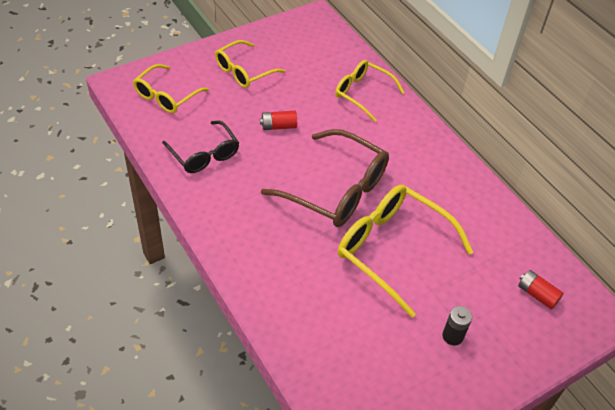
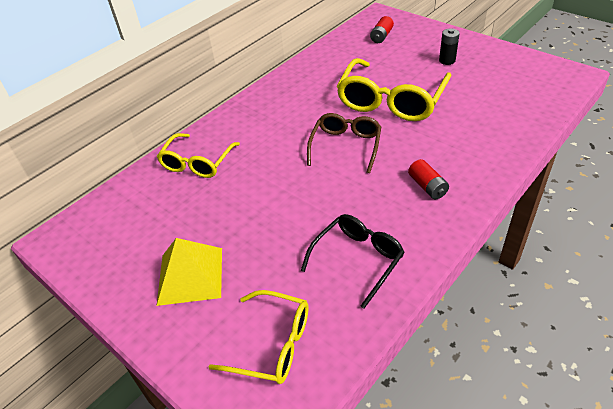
camera: 100 degrees left, 5 degrees down
(244, 71) = (190, 275): yellow glasses -> yellow pyramid
(278, 126) = (278, 211): red battery -> red battery (427, 186)
(336, 190) = (346, 146): brown glasses -> brown glasses, size x0.62

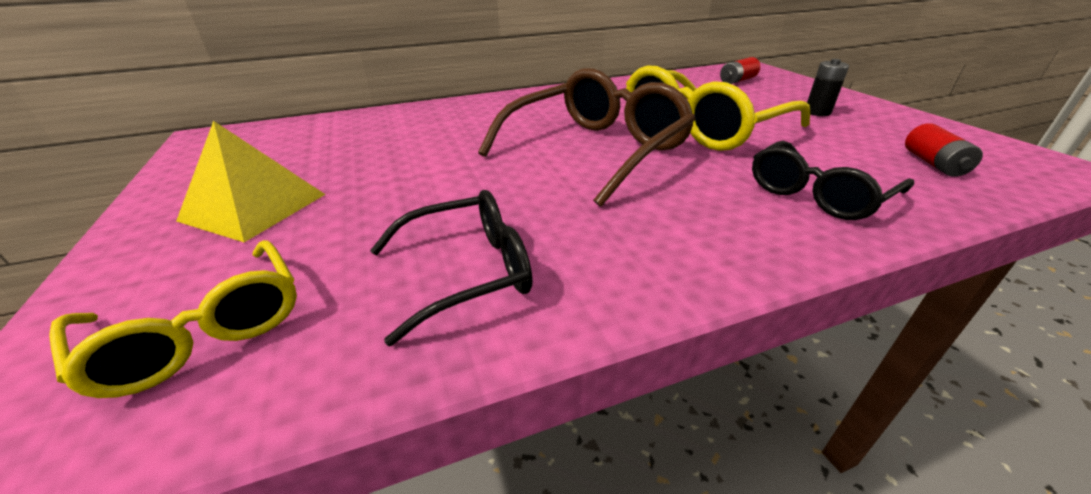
camera: 25 degrees right, 10 degrees down
(197, 163) = (413, 121): yellow glasses -> none
(346, 146) = (595, 150): brown glasses -> brown glasses, size x1.63
(427, 186) = (676, 222): red battery -> red battery (933, 163)
(479, 139) = (817, 194): none -> black glasses

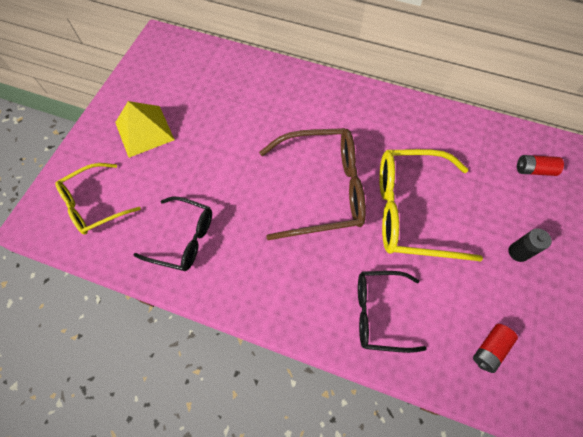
camera: 40 degrees right, 30 degrees up
(202, 331) = (94, 204): yellow glasses -> yellow glasses turned 60 degrees clockwise

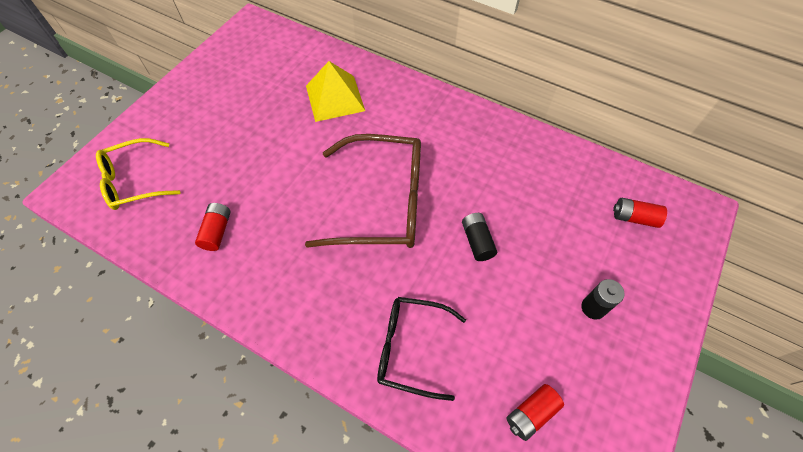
camera: 10 degrees right, 5 degrees down
(144, 131) = (208, 114): yellow pyramid -> yellow pyramid (335, 98)
(184, 238) = (217, 231): black glasses -> red battery
(411, 211) = (477, 241): yellow glasses -> black battery

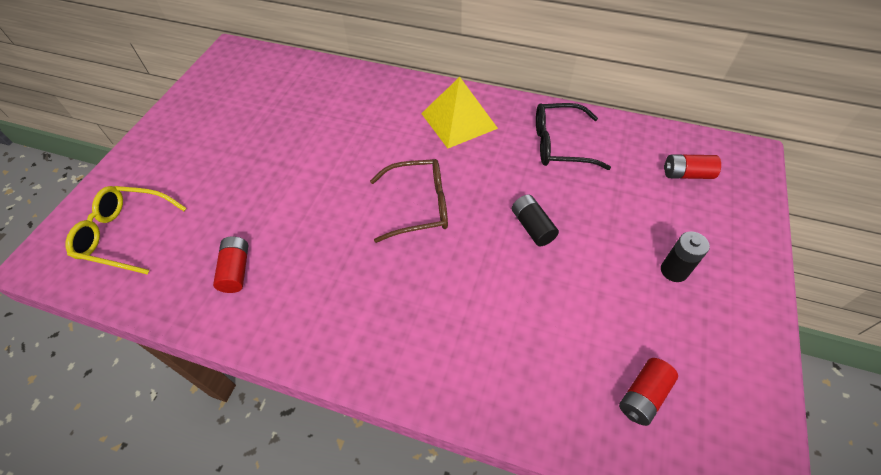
camera: 10 degrees left, 5 degrees down
(134, 181) = (125, 234): yellow glasses -> yellow glasses turned 45 degrees clockwise
(335, 98) = (340, 110): yellow pyramid -> yellow pyramid (459, 120)
(382, 202) = (419, 206): brown glasses -> brown glasses, size x0.62
(411, 348) = (491, 353): black glasses -> black glasses (559, 144)

